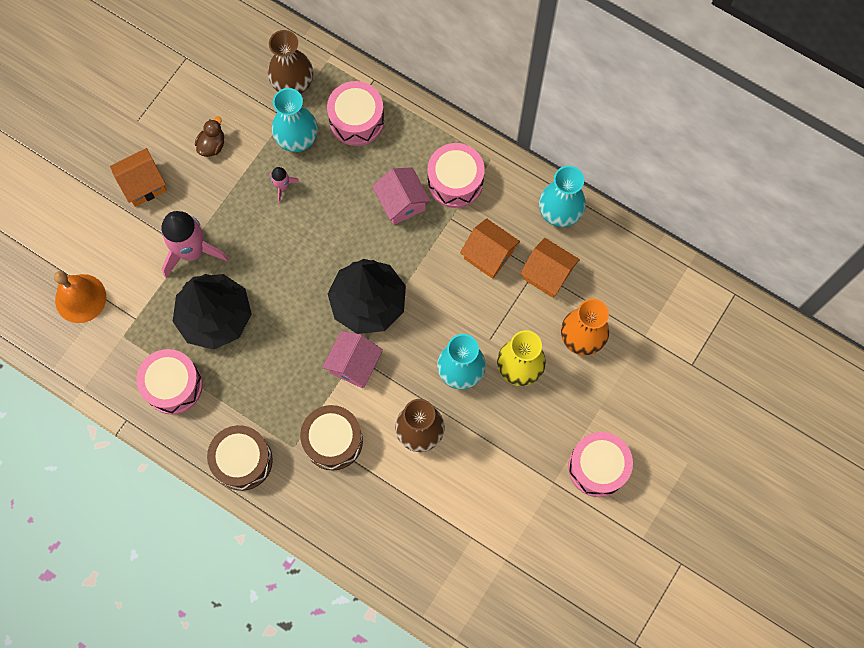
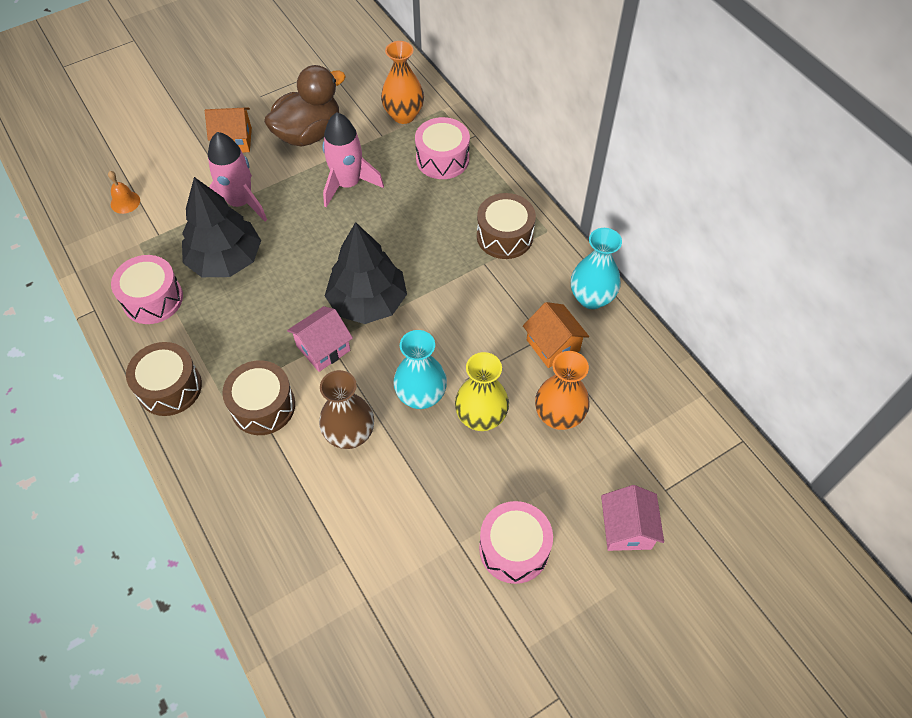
camera: 25 degrees right, 15 degrees down
(80, 298) = (125, 202): orange bell -> orange bell, size x0.59
(212, 145) = (308, 134): brown duck -> brown duck, size x2.30
(282, 186) = (348, 184): pink rocket -> pink rocket, size x2.13
(293, 84) = (403, 115): brown vase -> orange vase
(297, 139) = (382, 155): turquoise vase -> none
(402, 202) = (446, 234): pink house -> pink house (626, 529)
(455, 181) = (504, 236): pink drum -> brown drum
(488, 255) = (503, 307): orange house -> none

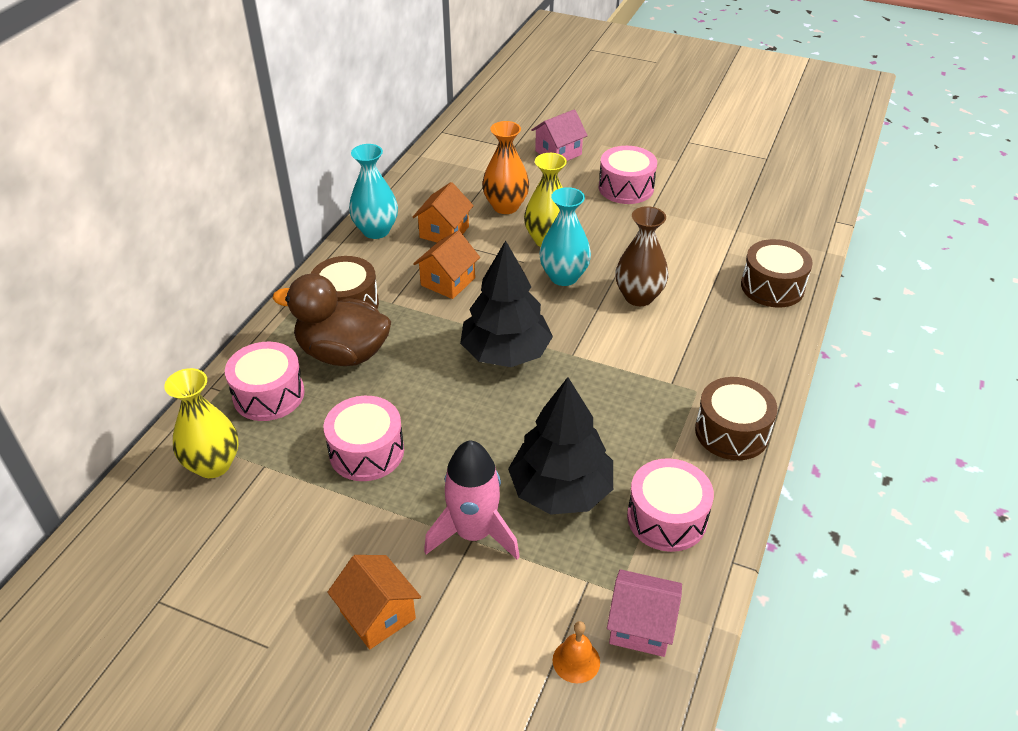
camera: 125 degrees left, 15 degrees down
(263, 406) = (675, 359): brown drum -> brown drum (772, 287)
(308, 134) = (308, 540): brown duck -> brown duck (343, 353)
(323, 348) = (582, 355): pink house -> pink house (641, 626)
(348, 184) = (366, 452): pink rocket -> pink drum
(403, 115) = (213, 465): orange vase -> yellow vase
(481, 311) = (448, 281): none -> orange house

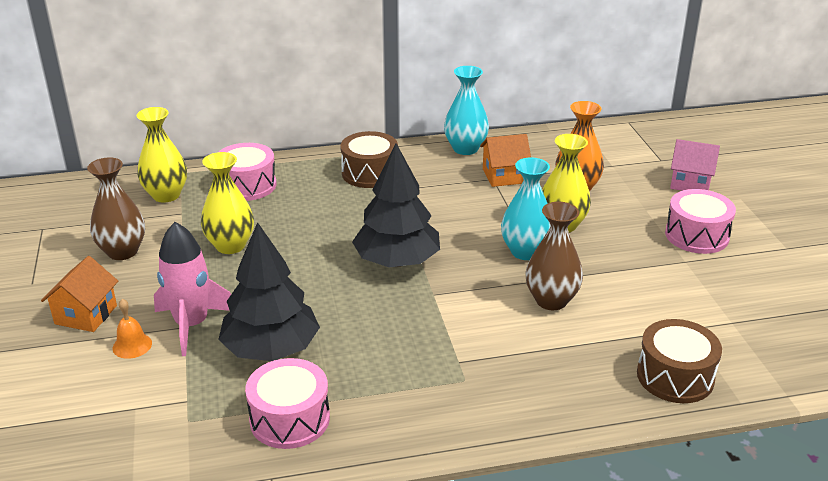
camera: 55 degrees right, 10 degrees down
(287, 542) = (122, 252): none -> brown vase
(343, 353) = (317, 194): brown duck -> none
(366, 452) = (230, 245): pink drum -> yellow vase
(448, 281) = (448, 202): orange house -> none
(576, 661) = (103, 425): orange bell -> orange bell (132, 345)
(641, 626) = (160, 448): pink house -> none
(731, 432) = (433, 421): brown drum -> none

